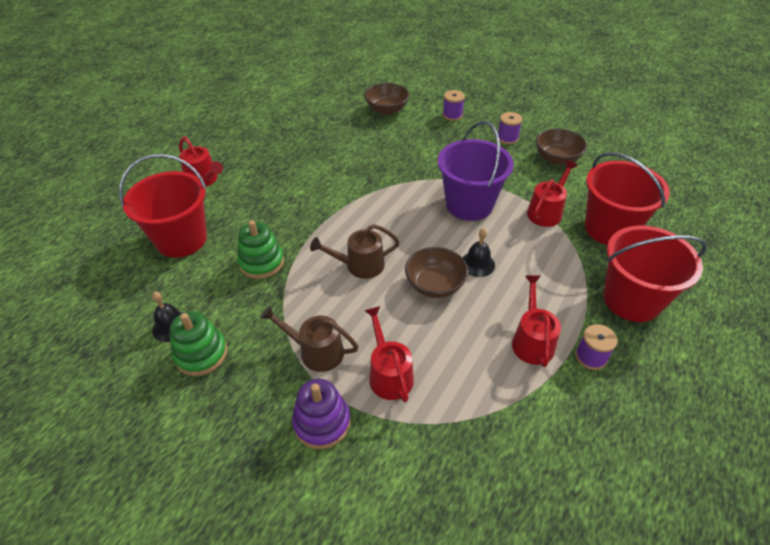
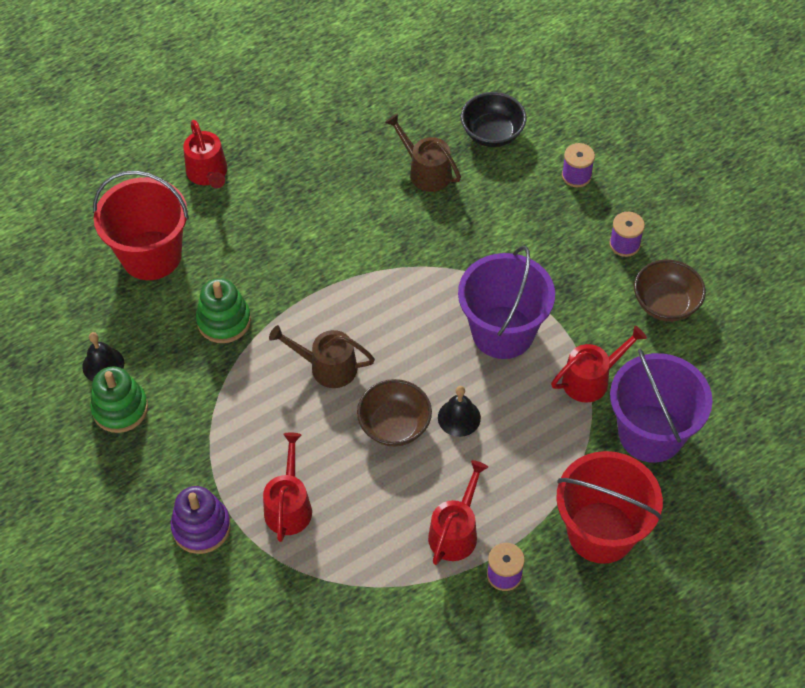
camera: 25 degrees right, 10 degrees up
(316, 351) = (231, 452): brown watering can -> brown watering can (426, 171)
(386, 110) = (492, 133): brown bowl -> black bowl
(609, 229) = (651, 433): red bucket -> purple bucket

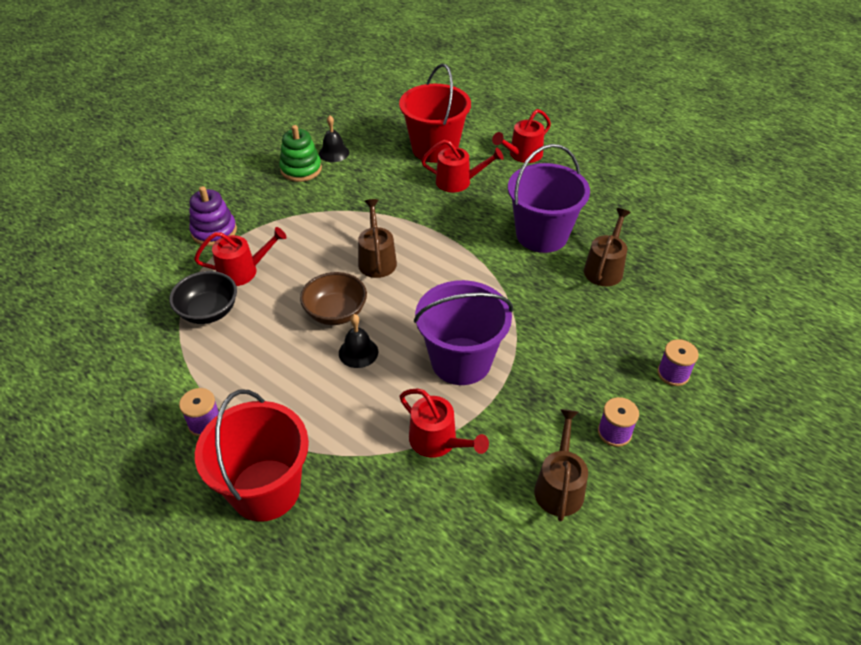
camera: 70 degrees right, 10 degrees down
(224, 321) = (395, 196): green stacking toy -> none
(455, 532) = (241, 378): red watering can -> red watering can (458, 182)
(492, 133) = (678, 301): black bowl -> black bowl (208, 312)
(651, 433) = (393, 508): purple bucket -> purple bucket (541, 235)
(665, 304) = (559, 486): brown bowl -> brown watering can

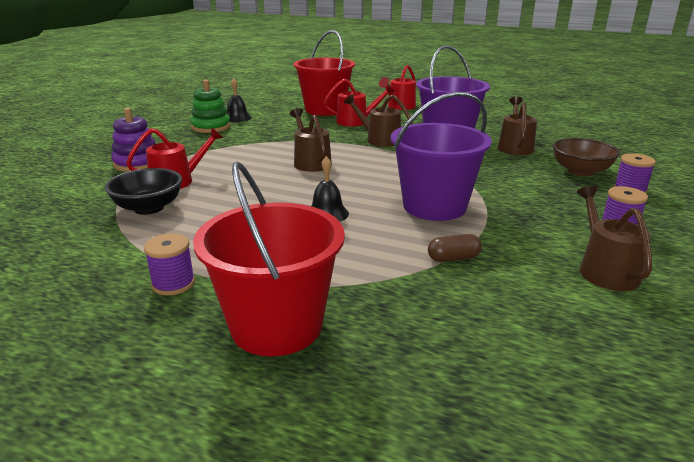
camera: 15 degrees left, 20 degrees down
(336, 313) = (288, 194): brown bowl -> brown bowl (580, 171)
(437, 441) = (453, 258): red watering can -> brown capsule
(465, 227) = (379, 140): none -> brown watering can

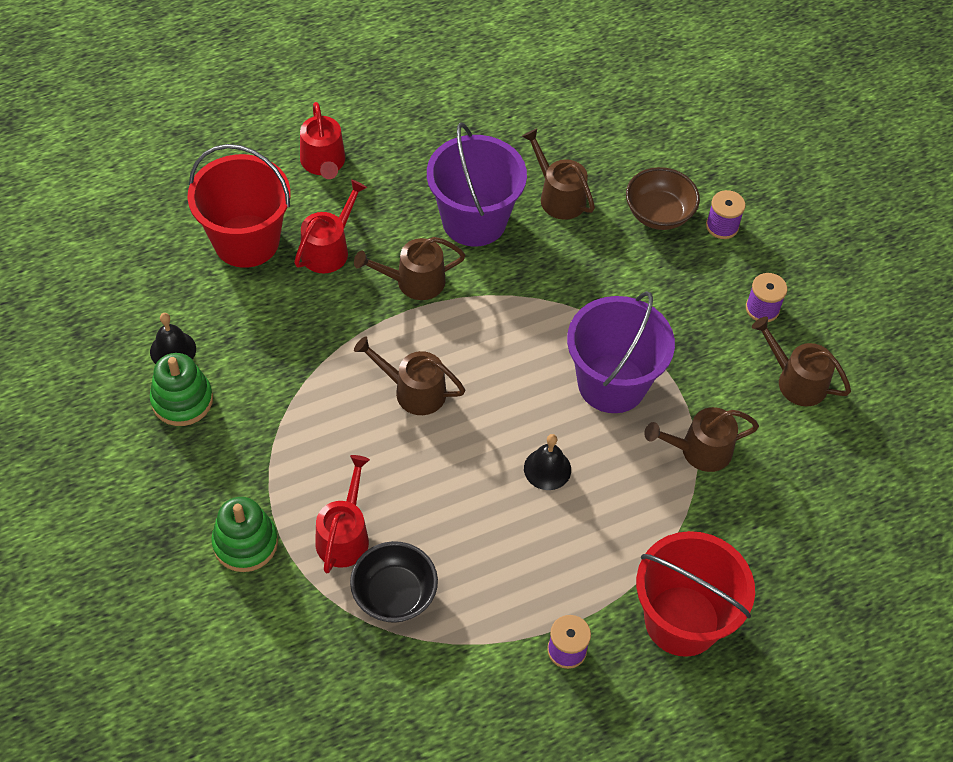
camera: 50 degrees left, 30 degrees up
(137, 163) = (245, 543): purple stacking toy -> green stacking toy
(453, 258) = (700, 450): brown capsule -> brown watering can

